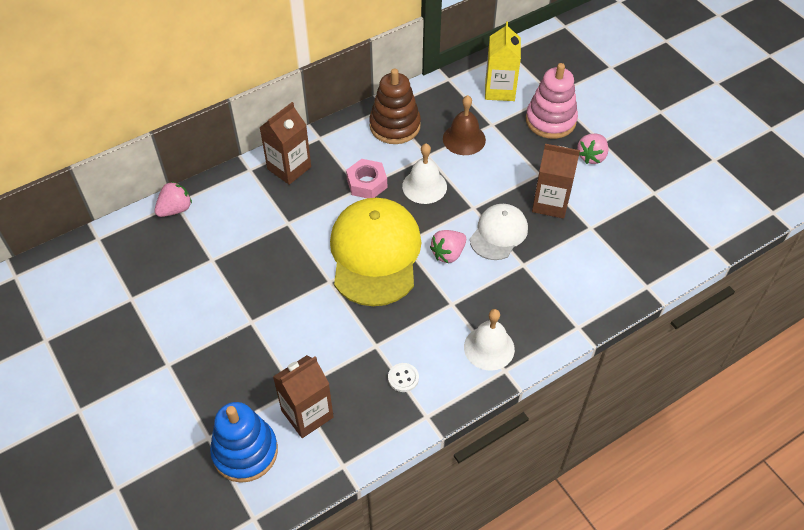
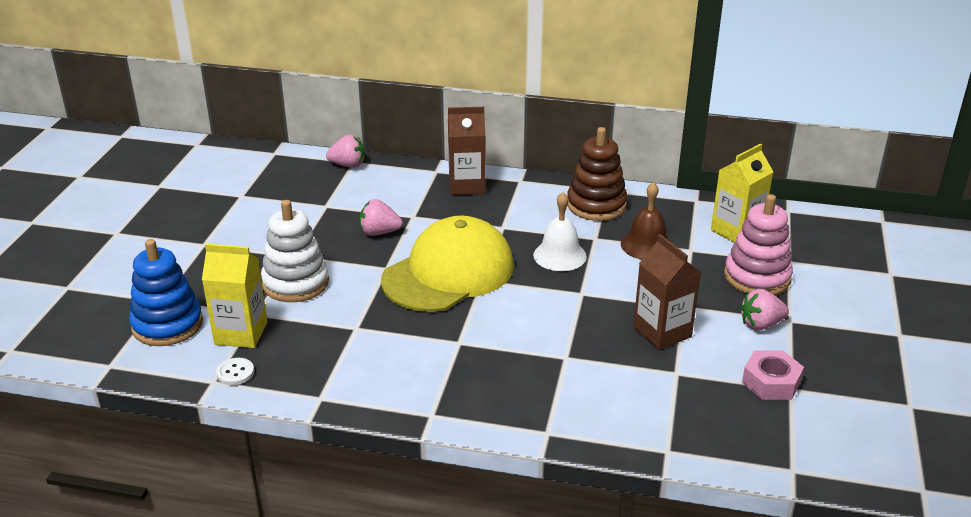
camera: 45 degrees right, 20 degrees down
(286, 343) = (295, 283): none -> white stacking toy
(307, 414) = (241, 333): brown carton -> yellow carton
(367, 183) = (513, 227): pink nut -> pink nut (771, 382)
(403, 378) = (343, 361): white button -> white button (235, 373)
(448, 253) = (509, 309): pink strawberry -> pink strawberry (379, 232)
(489, 348) = (443, 391): white bell -> none
(498, 233) = (577, 323): white cap -> none

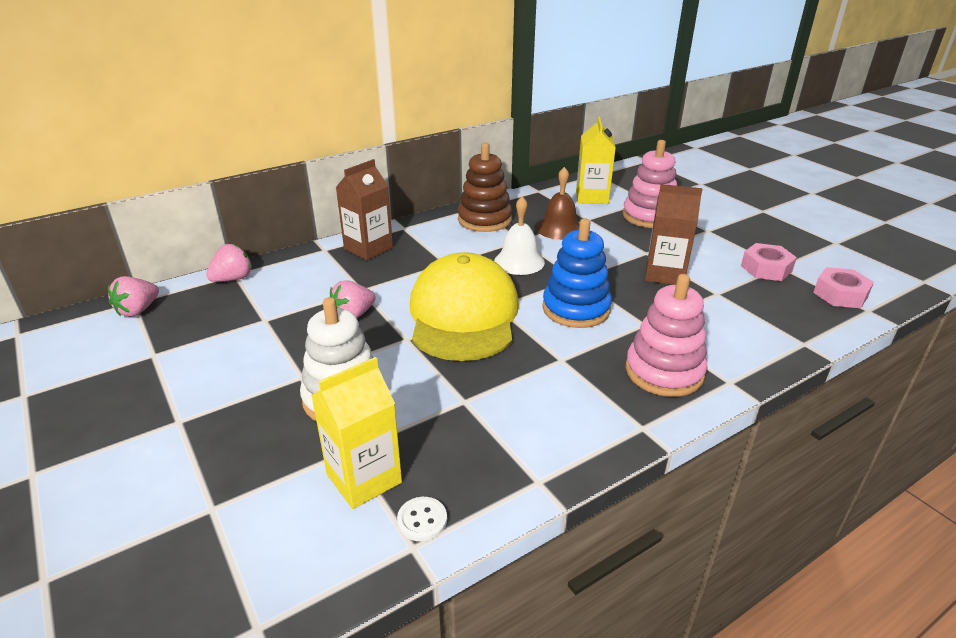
camera: 45 degrees left, 0 degrees up
(167, 325) = (263, 527): blue stacking toy -> blue stacking toy (576, 309)
(513, 395) = (664, 372): none -> pink stacking toy
(761, 324) = (700, 240): pink strawberry -> pink strawberry (138, 310)
(795, 443) = (840, 294): none -> pink nut

